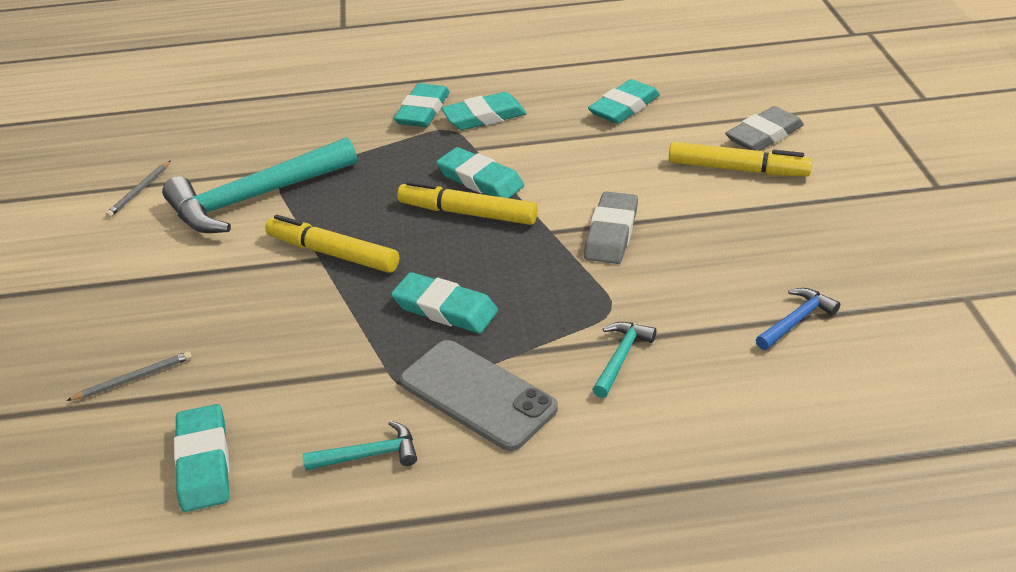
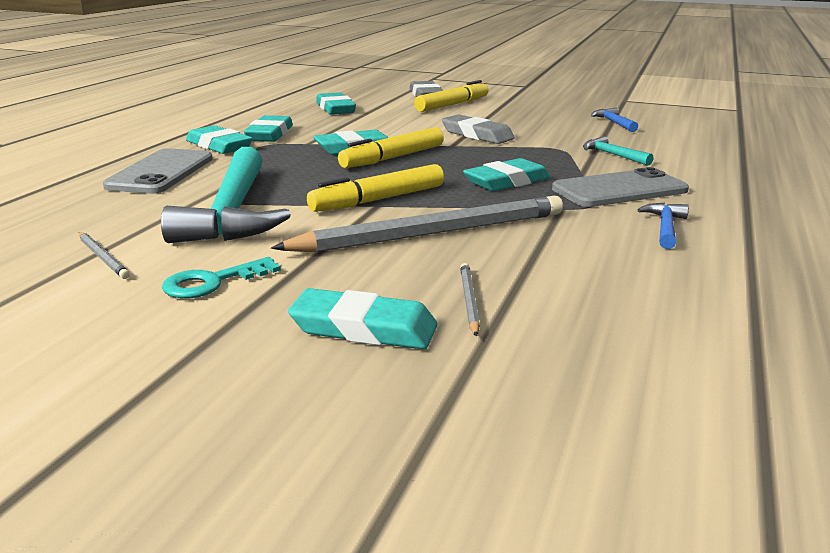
camera: 65 degrees left, 15 degrees down
(118, 252) = (212, 282): none -> turquoise key
(204, 462) = (633, 285): turquoise eraser -> turquoise eraser (364, 328)
(266, 312) = (432, 233): none -> grey pencil
(327, 123) = (161, 172): none -> grey phone
(369, 455) = (665, 228): turquoise hammer -> blue hammer

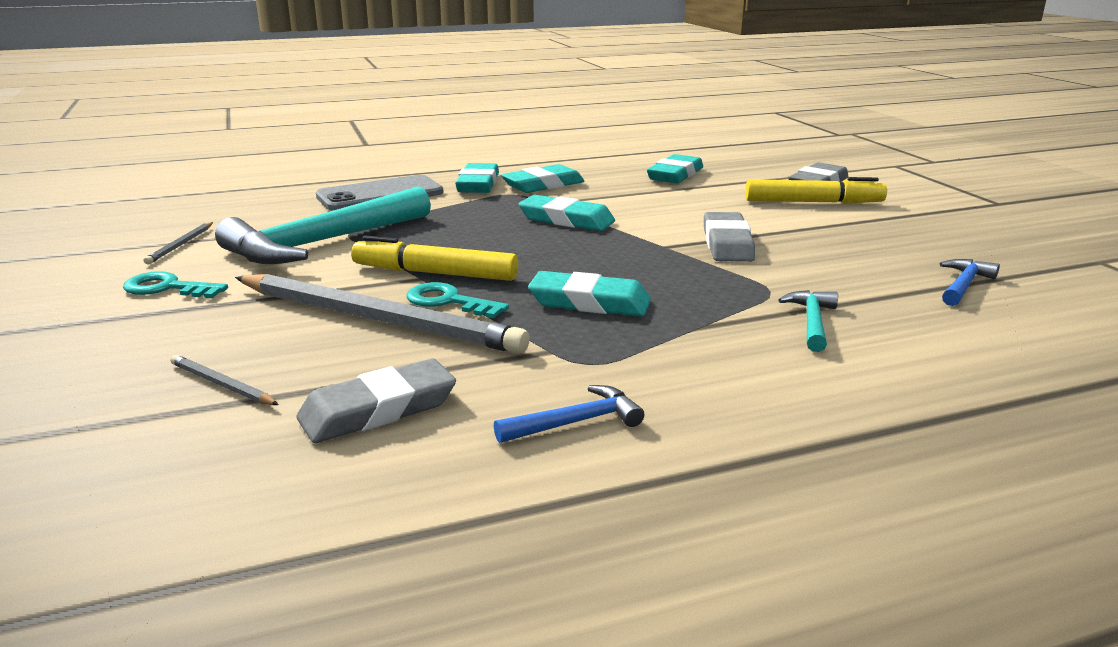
camera: 50 degrees right, 0 degrees up
(364, 328) = (122, 364): turquoise eraser -> none
(393, 158) = (568, 240): yellow marker -> none
(438, 209) = (448, 301): none -> turquoise key
(469, 301) = (221, 384): grey pencil -> grey pencil turned 105 degrees counterclockwise
(583, 266) = (378, 410): none -> grey eraser
(619, 190) = (675, 361): grey phone -> none

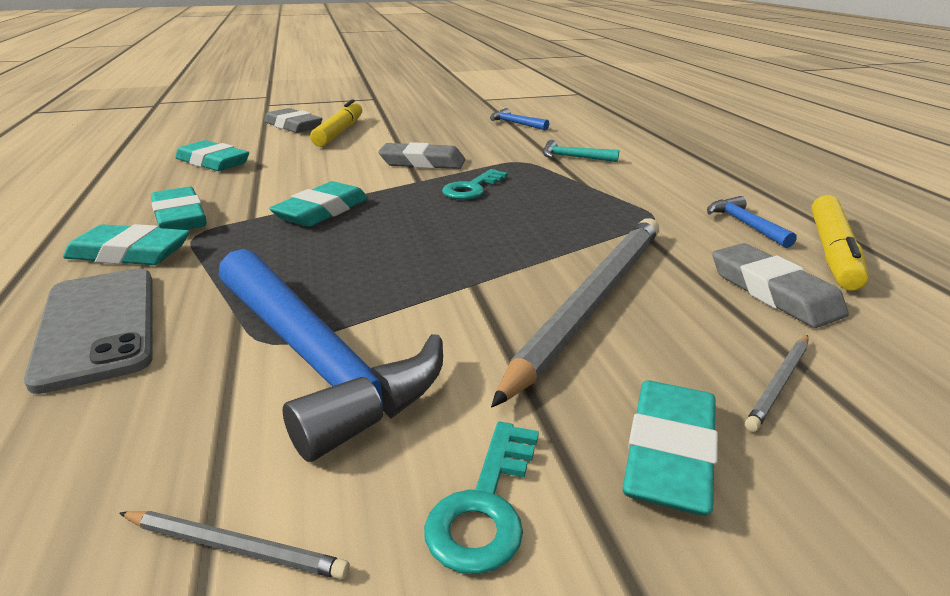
camera: 85 degrees left, 5 degrees up
(323, 242) = (316, 360): turquoise hammer -> blue hammer
(435, 273) = (463, 275): yellow marker -> yellow marker (833, 252)
(448, 301) = (542, 267): turquoise key -> turquoise key (471, 188)
(589, 302) = (543, 211): turquoise eraser -> turquoise eraser (669, 453)

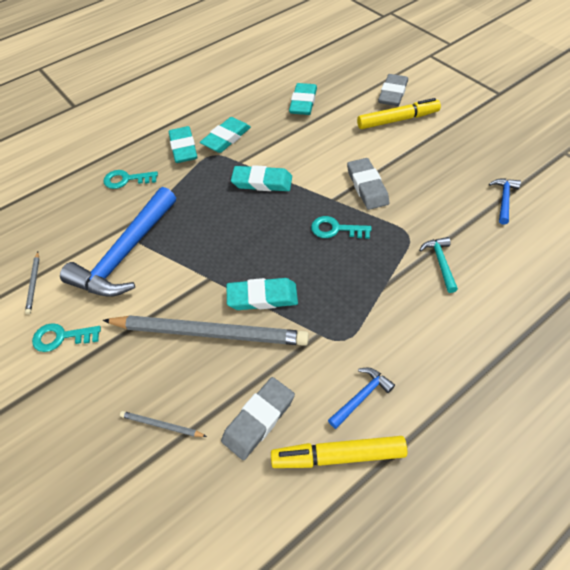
camera: 70 degrees right, 25 degrees up
(98, 326) = (126, 180): grey phone -> turquoise key
(669, 453) = (101, 387): turquoise eraser -> turquoise eraser (262, 297)

